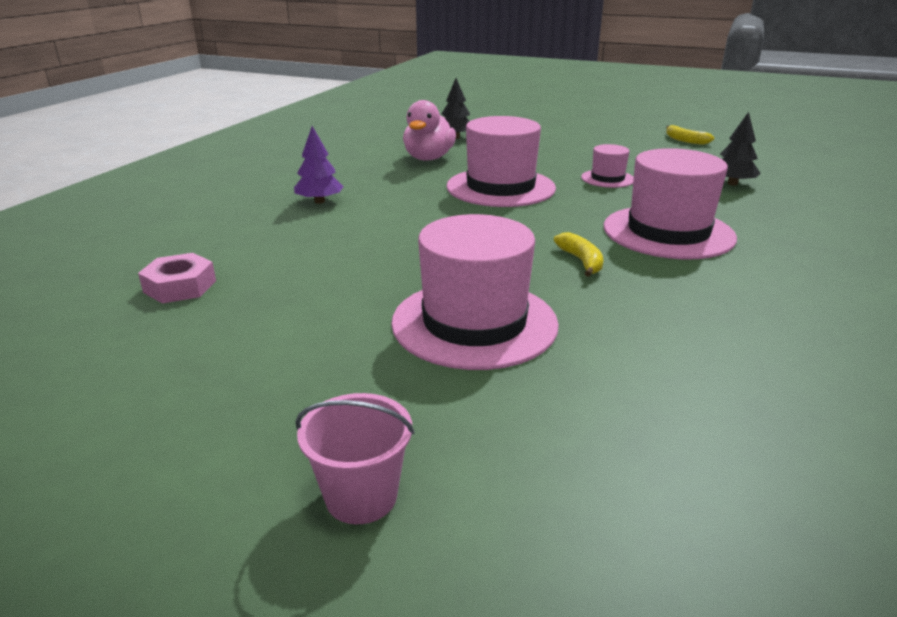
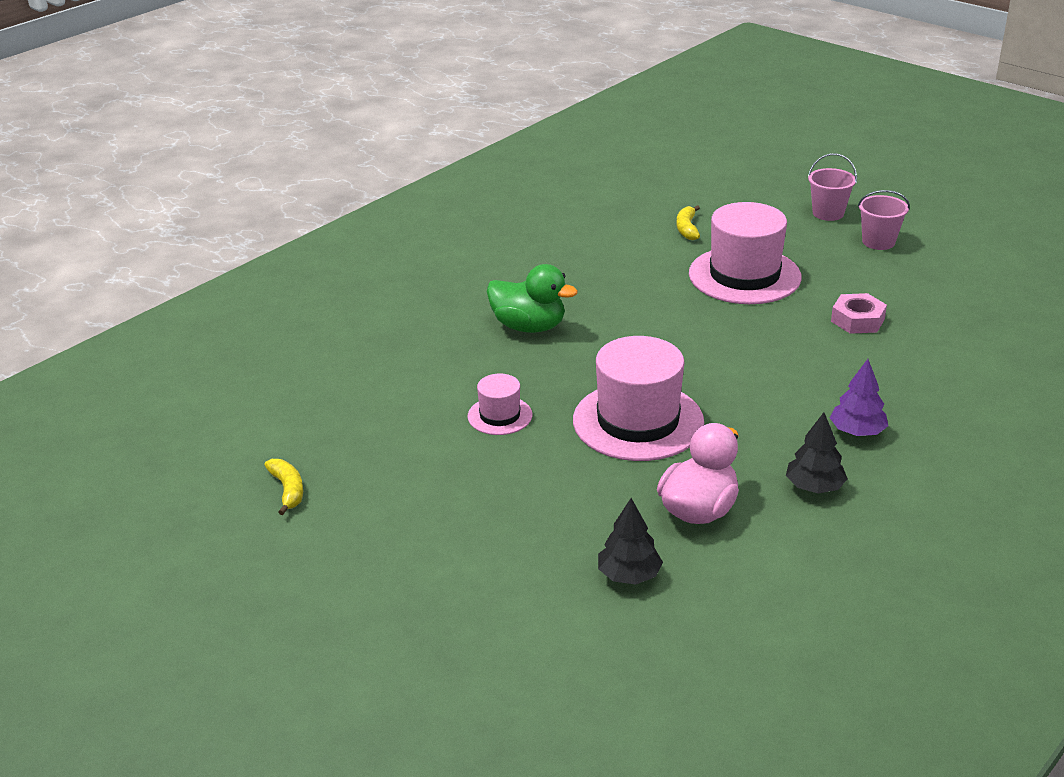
camera: 160 degrees left, 5 degrees up
(180, 286) = (965, 337): pink nut -> pink nut (857, 320)
(259, 428) = (878, 242): none -> pink bucket
(581, 261) = (633, 310): yellow banana -> yellow banana (687, 229)
(668, 232) = (529, 327): pink hat -> green duck
(732, 183) = (373, 381): black tree -> black tree (814, 487)

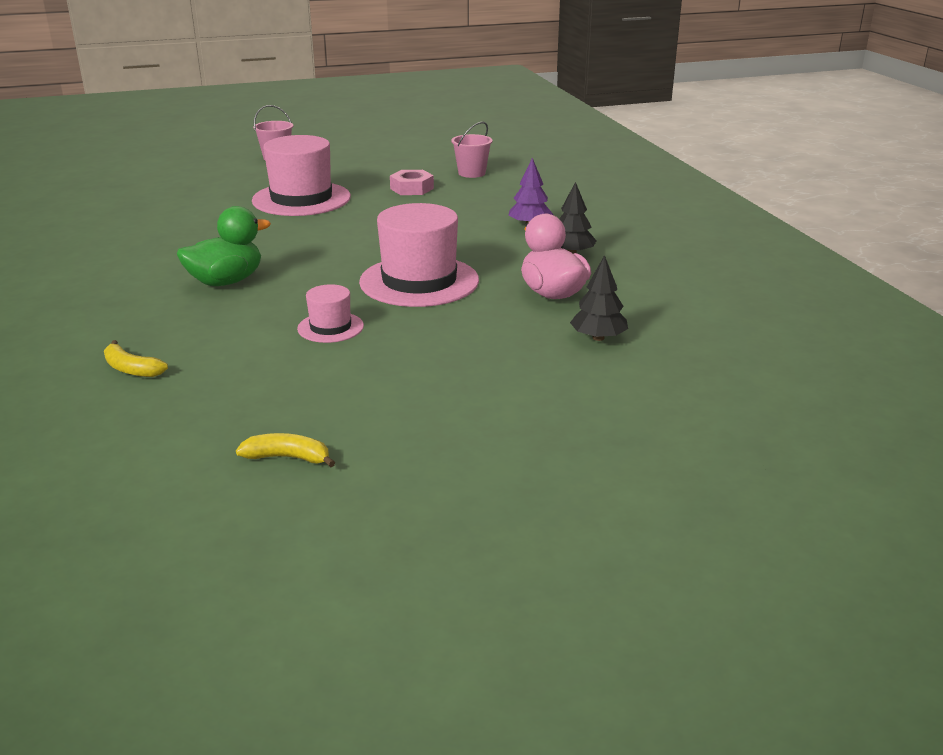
camera: 60 degrees left, 5 degrees down
(687, 229) = (206, 196): yellow banana -> yellow banana (131, 369)
(878, 242) = (336, 157): pink bucket -> pink bucket (472, 173)

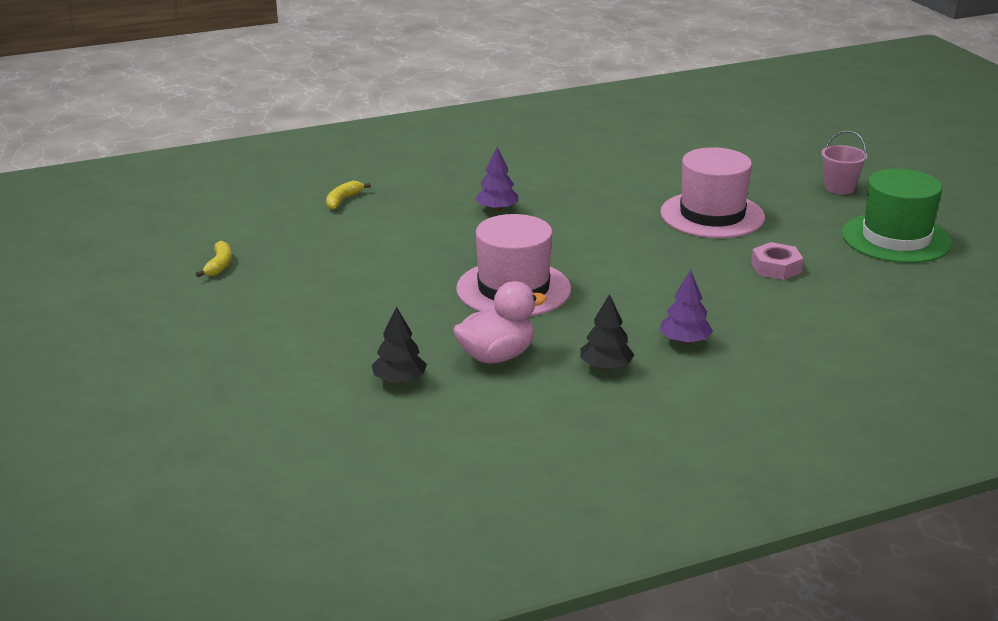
camera: 85 degrees right, 0 degrees up
(226, 281) = (497, 209): green duck -> purple tree
(330, 327) = (413, 259): pink hat -> none
(377, 153) = (896, 238): none -> green hat
(472, 173) = (854, 299): pink bucket -> none

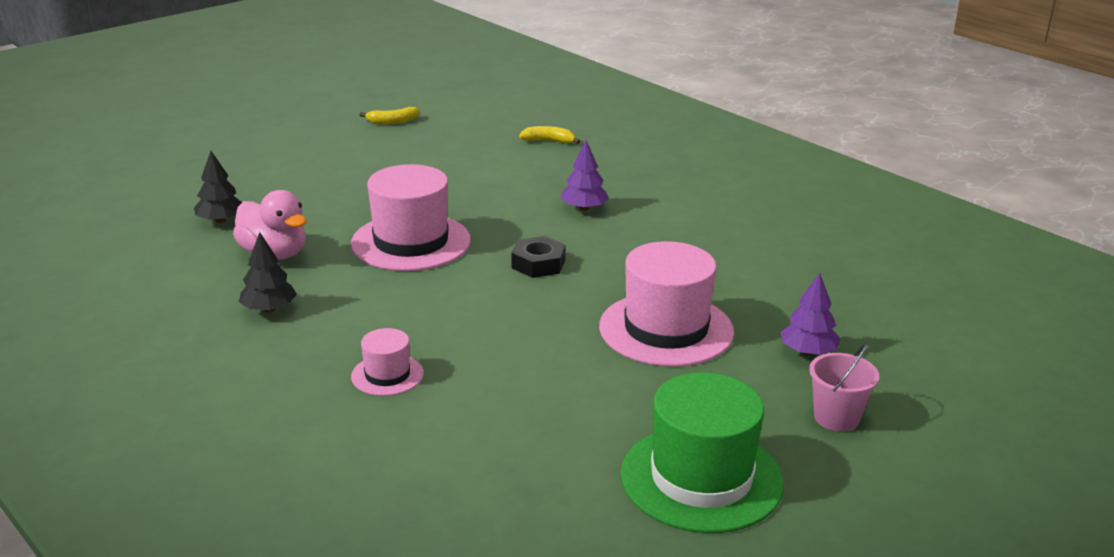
camera: 70 degrees right, 0 degrees up
(587, 242) = (538, 264): none -> black nut
(685, 341) = (337, 346): purple tree -> purple tree (808, 352)
(738, 325) = (387, 375): none -> pink hat
(776, 268) = (548, 387): pink nut -> none

